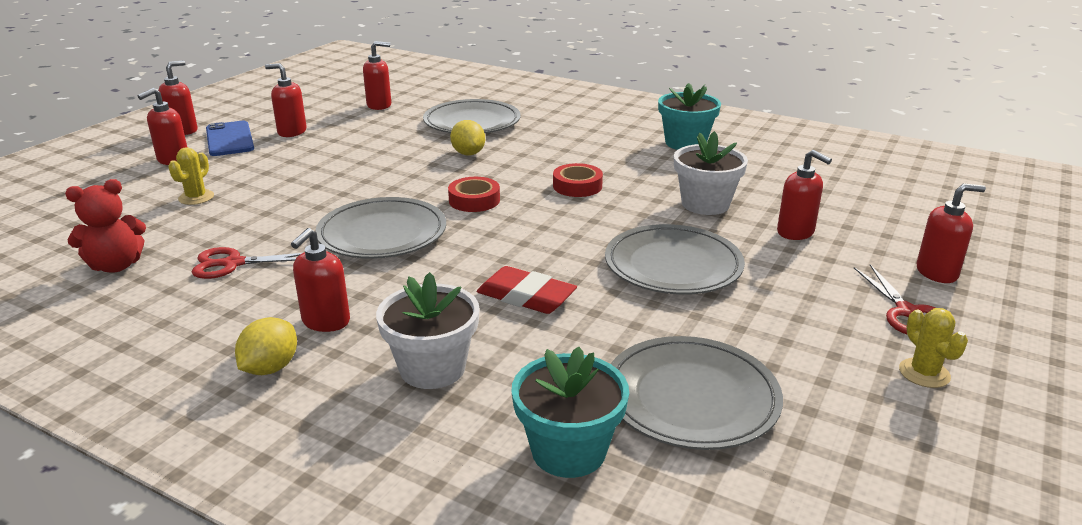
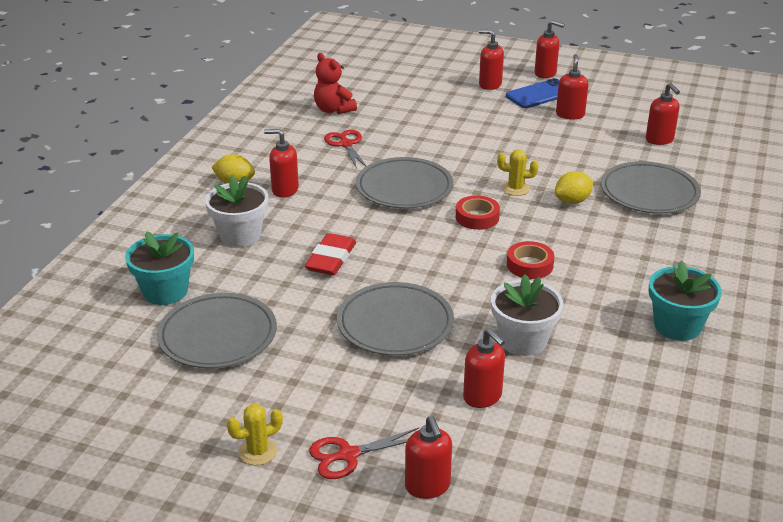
camera: 80 degrees right, 5 degrees up
(196, 197) = (433, 109): yellow cactus -> yellow cactus (515, 188)
(796, 232) = (482, 397): red soap dispenser -> red soap dispenser turned 75 degrees counterclockwise

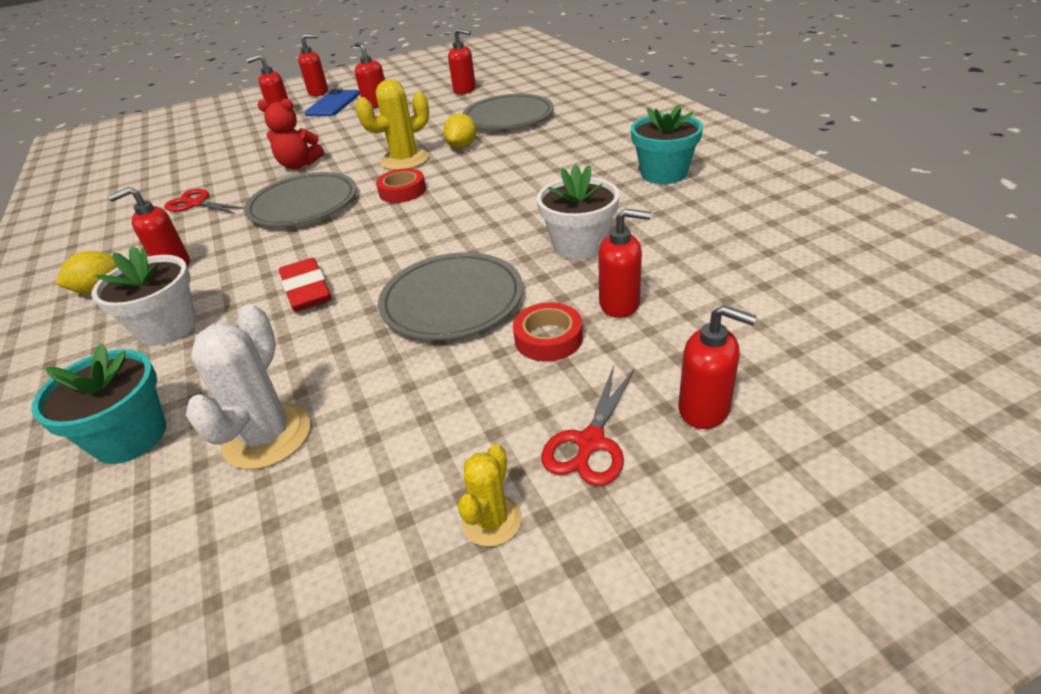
camera: 40 degrees left, 5 degrees up
(218, 335) = (267, 436): grey plate -> white cactus
(333, 110) = (147, 188): red teddy bear -> red teddy bear (299, 165)
(515, 188) = (405, 160): yellow cactus -> yellow cactus, size x1.72
(529, 265) = (497, 197): red tape -> red tape (548, 338)

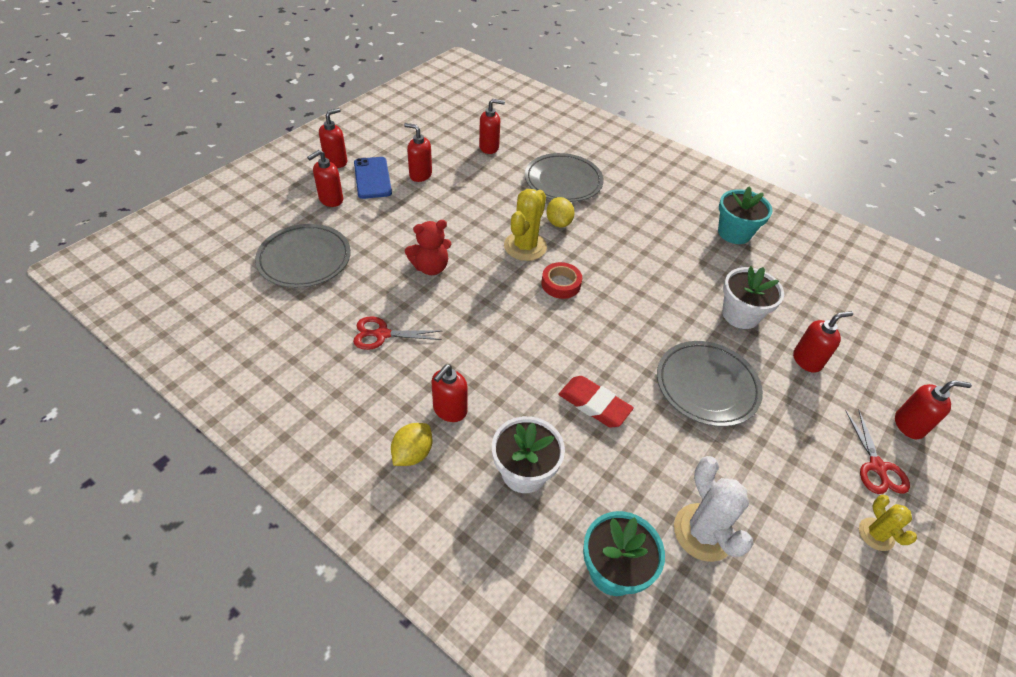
camera: 35 degrees left, 10 degrees up
(303, 205) = (490, 315): grey plate -> grey plate (304, 259)
(548, 338) = (792, 400): red tape -> none

